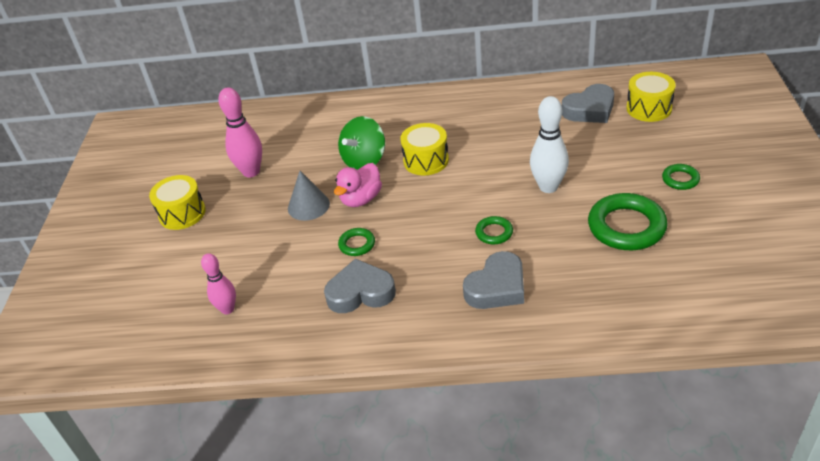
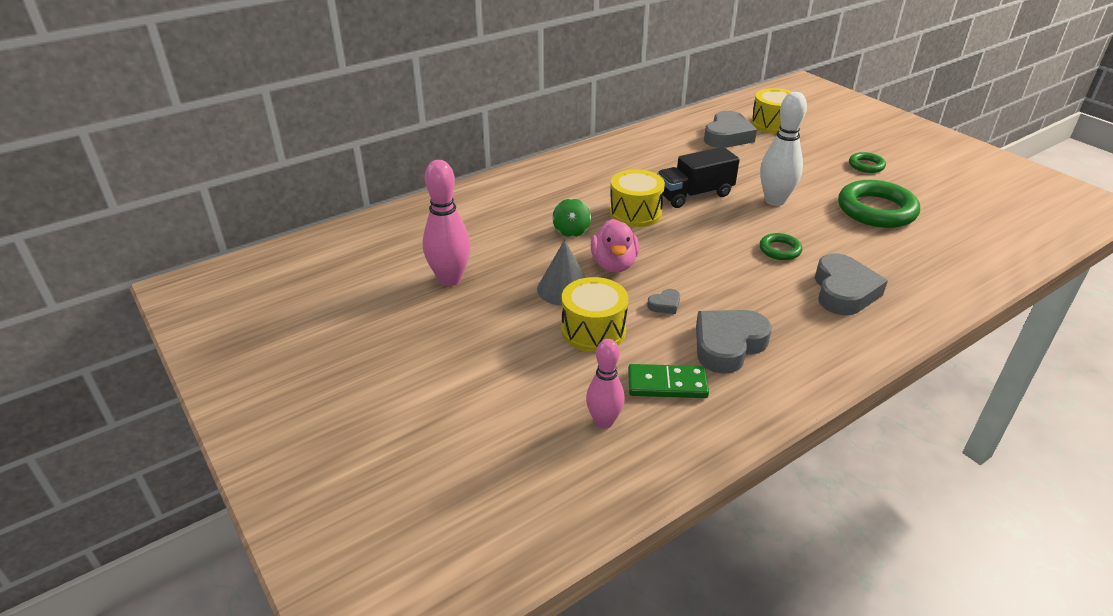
camera: 40 degrees left, 5 degrees down
(182, 213) = (411, 349): yellow drum -> yellow drum (593, 330)
(290, 302) = (667, 384): none -> green domino
(357, 244) = (665, 305): green ring -> grey heart
(364, 160) = (571, 231): green spinning top -> green spinning top, size x0.59
(489, 159) = (694, 195): none -> black truck

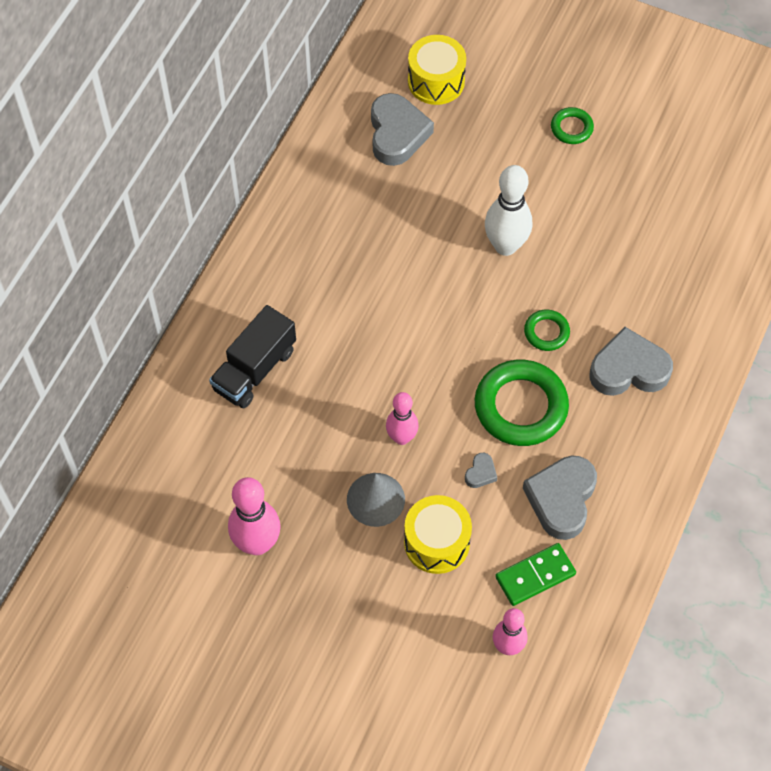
camera: 30 degrees left, 25 degrees up
(571, 231) = (327, 404): green spinning top -> none
(614, 264) = (401, 437): pink duck -> pink bowling pin
(635, 213) = (375, 339): yellow drum -> none
(694, 195) = (419, 275): black truck -> black truck (254, 369)
(843, 291) = (628, 369): grey heart -> grey heart turned 75 degrees counterclockwise
(876, 210) = (611, 214): green ring -> green ring (520, 406)

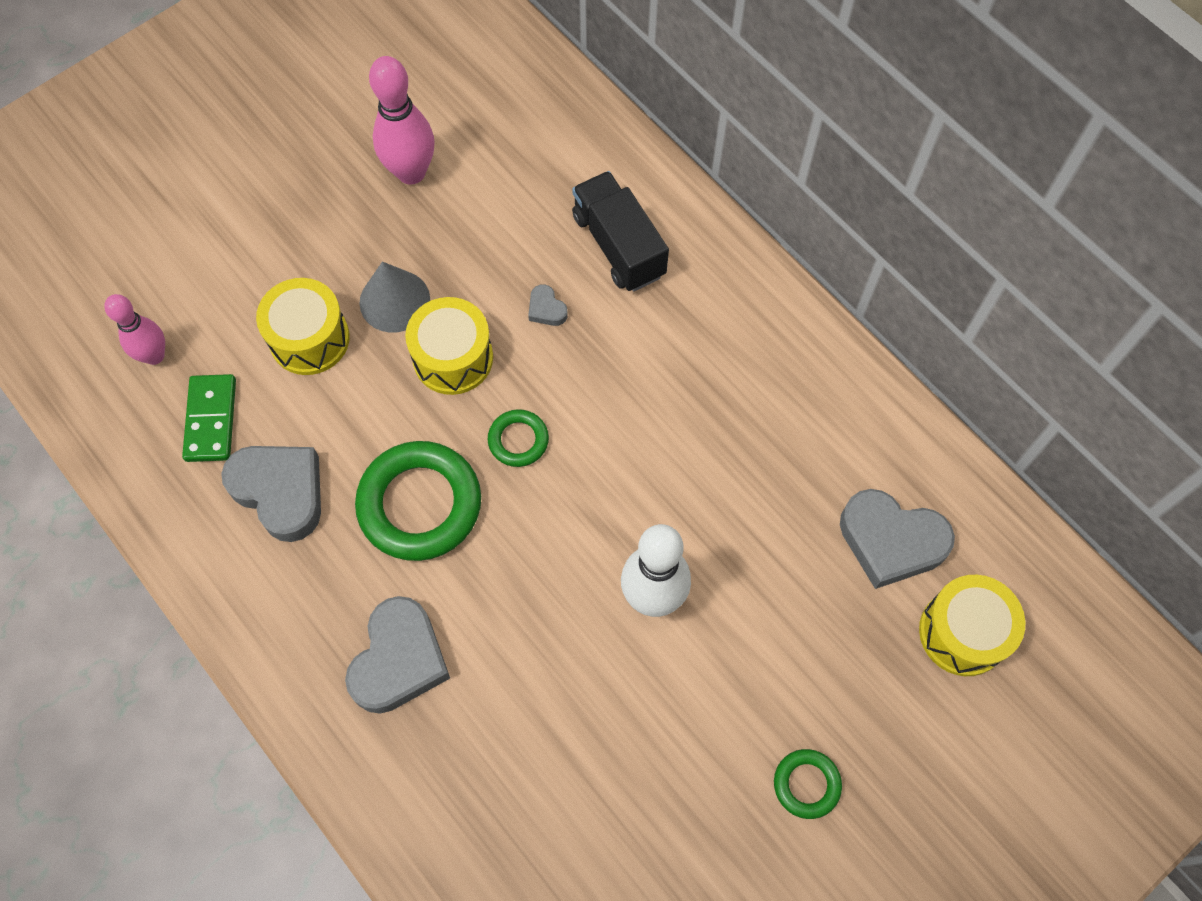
camera: 115 degrees right, 5 degrees up
(401, 437) = (453, 358): pink bowling pin -> yellow drum
(480, 473) = (363, 420): grey heart -> grey heart (546, 309)
(546, 332) = (503, 585): green ring -> green ring (518, 440)

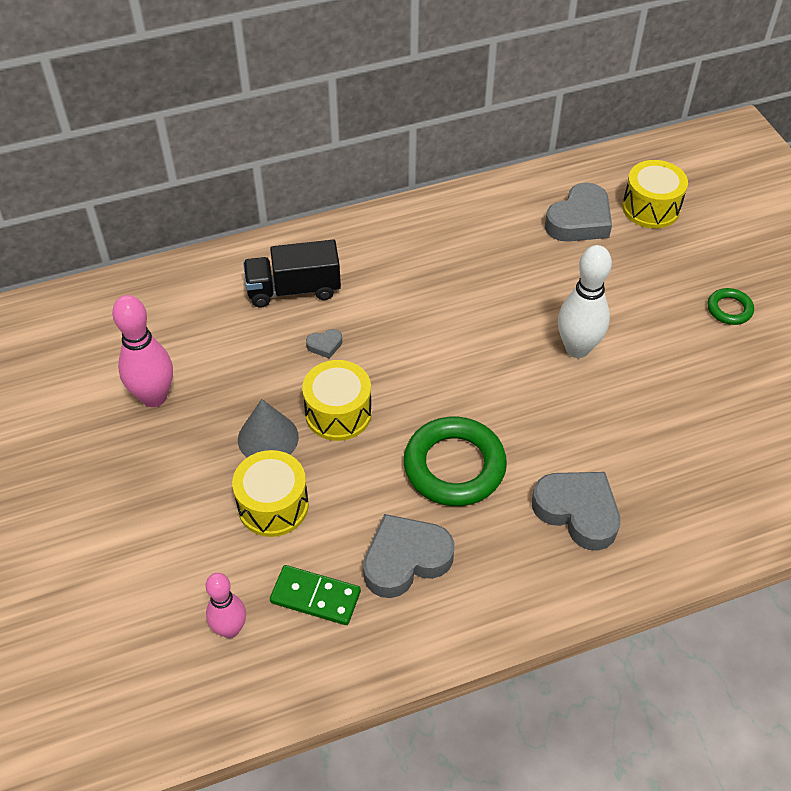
camera: 70 degrees left, 15 degrees down
(518, 440) = (426, 391): green ring -> none

